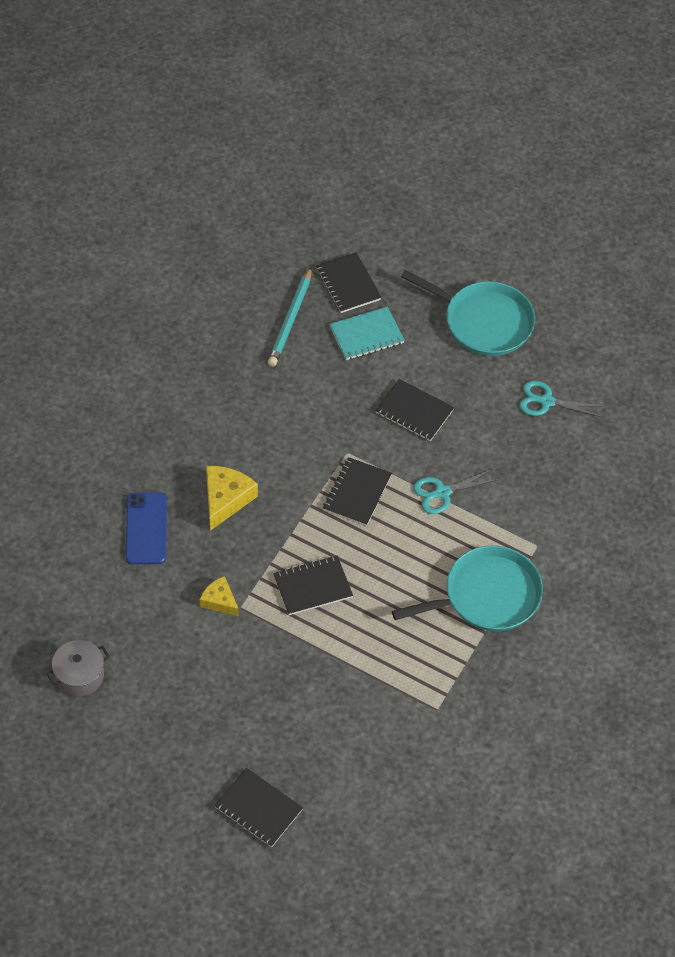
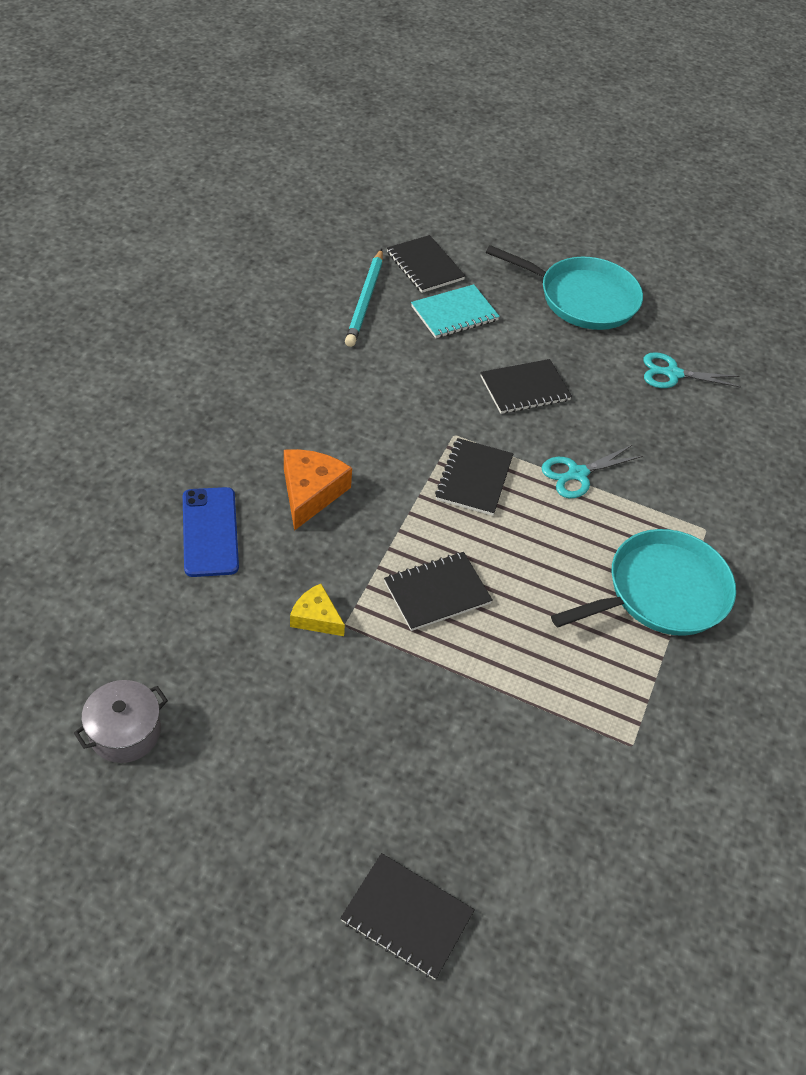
camera: 10 degrees left, 5 degrees down
(226, 499) = (310, 493): yellow cheese -> orange cheese
(414, 412) = (525, 388): black notebook -> black notebook turned 45 degrees counterclockwise

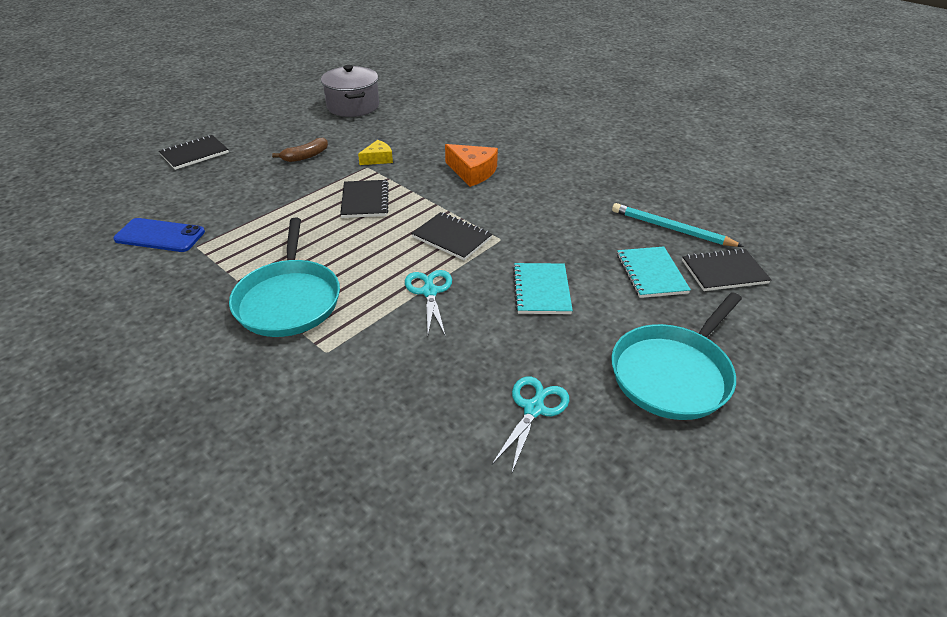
camera: 115 degrees right, 10 degrees down
(125, 732) = (353, 106): grey pot -> grey pot, size x1.54
(210, 532) = (459, 138): blue phone -> blue phone (160, 235)
(346, 724) = (305, 156): none -> brown banana
(525, 388) = (541, 290): black notebook -> turquoise notebook

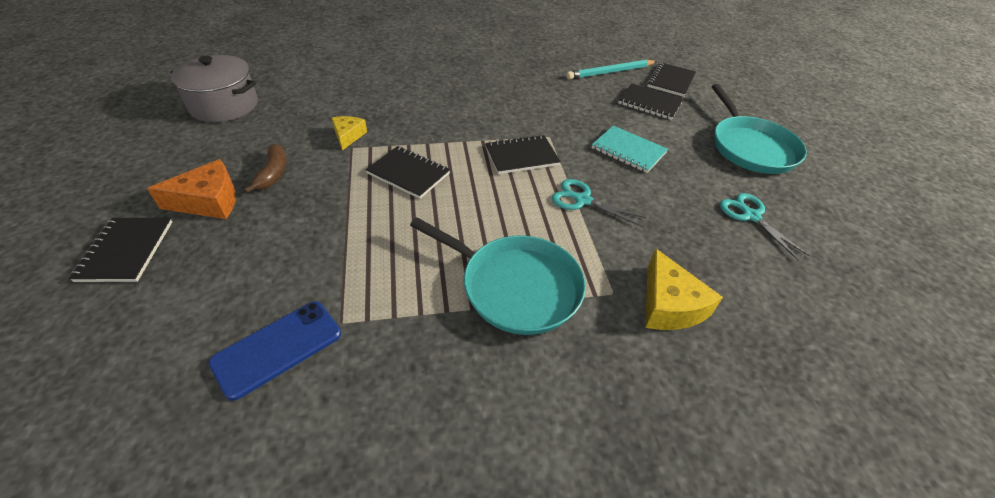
camera: 55 degrees left, 5 degrees up
(340, 389) = (669, 305): none -> yellow cheese
(472, 172) = (441, 103): orange cheese -> orange cheese (209, 201)
(651, 273) = (650, 103): turquoise notebook -> black notebook

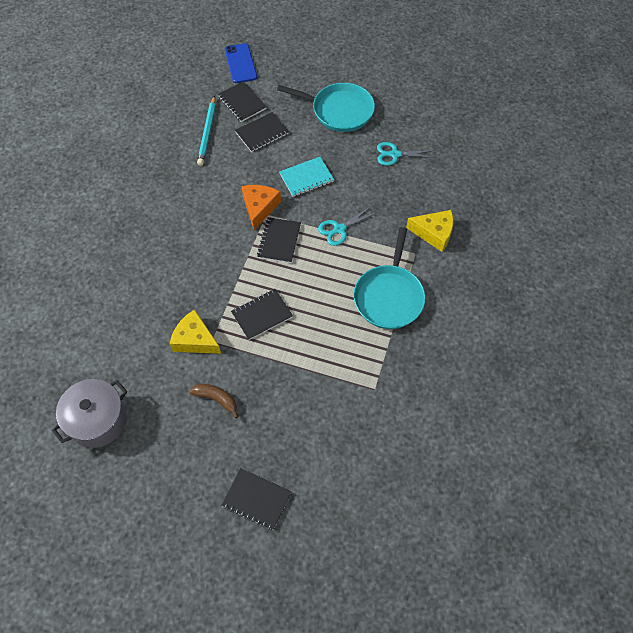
camera: 60 degrees left, 15 degrees up
(209, 201) = (228, 445): orange cheese -> orange cheese (259, 208)
(277, 348) = (377, 424): blue phone -> blue phone (240, 63)
(348, 136) = (195, 340): yellow cheese -> yellow cheese, size x1.58
(515, 286) = (389, 296): turquoise pan -> turquoise pan turned 135 degrees clockwise

